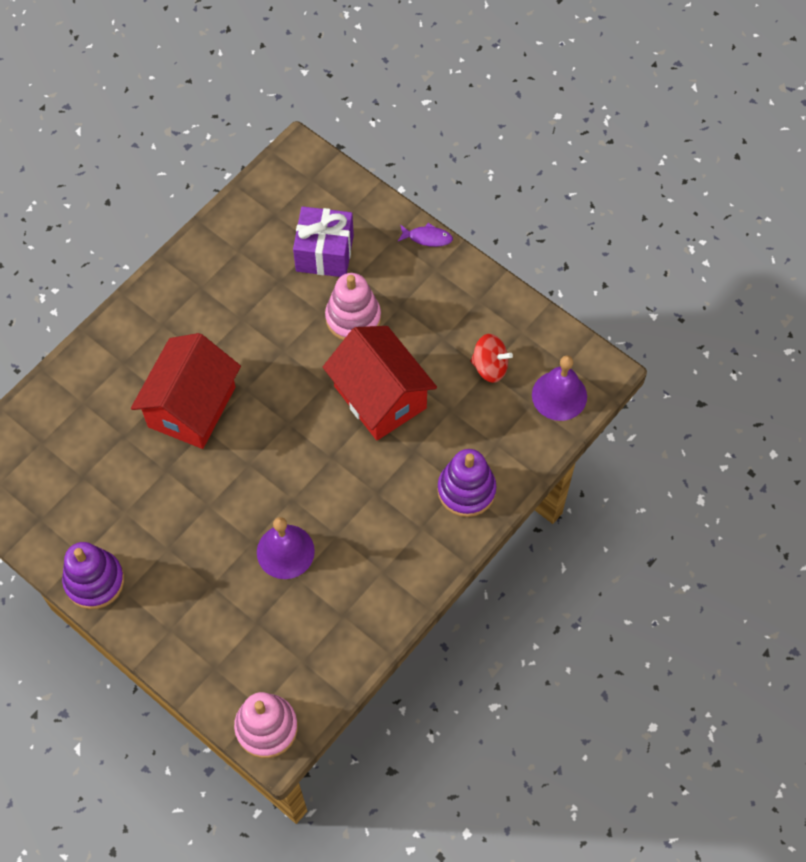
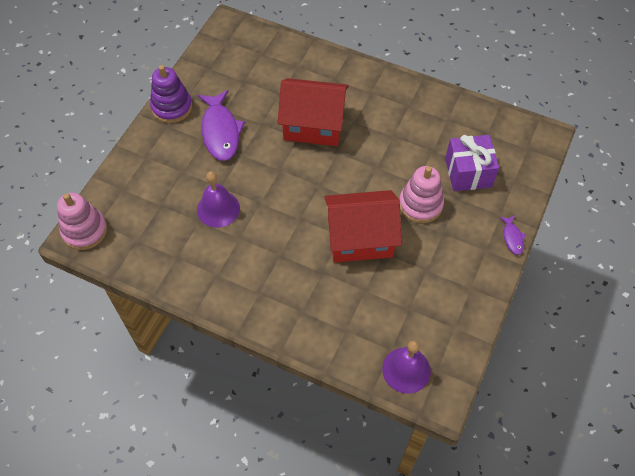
camera: 75 degrees right, 5 degrees down
(160, 524) = (220, 131): none -> purple fish
(380, 397) = (360, 238): red house -> red house turned 45 degrees clockwise
(466, 490) = (299, 317): purple stacking toy -> none
(490, 366) = (414, 310): red spinning top -> none

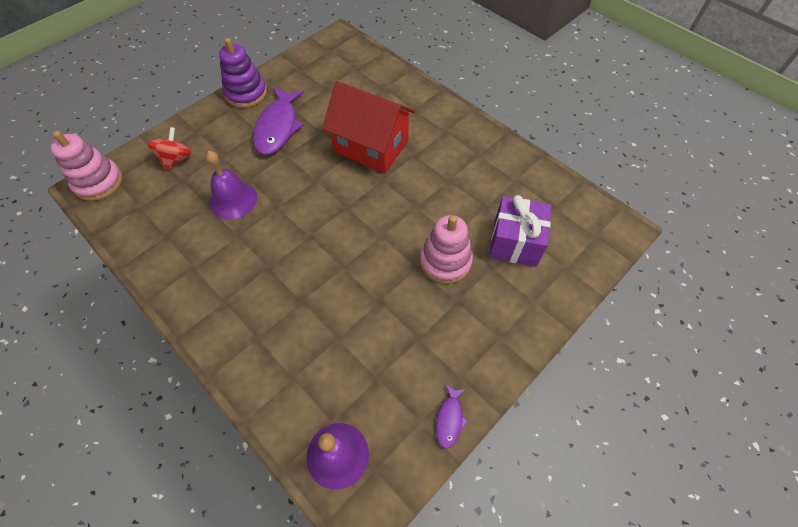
camera: 20 degrees right, 0 degrees up
(144, 188) = (176, 159): none -> red spinning top
(360, 238) = (361, 277): red house -> none
(512, 238) = (537, 334): purple fish -> purple fish (450, 419)

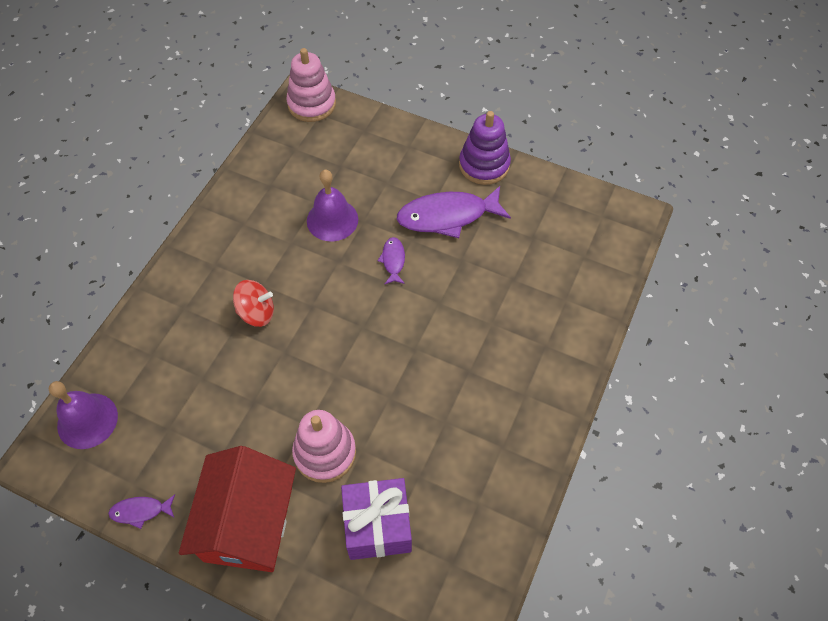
camera: 70 degrees right, 0 degrees up
(176, 159) = (364, 148): red spinning top -> red spinning top (257, 312)
(297, 171) = (393, 260): none -> purple fish
(371, 147) = (460, 319): red house -> red house (248, 523)

